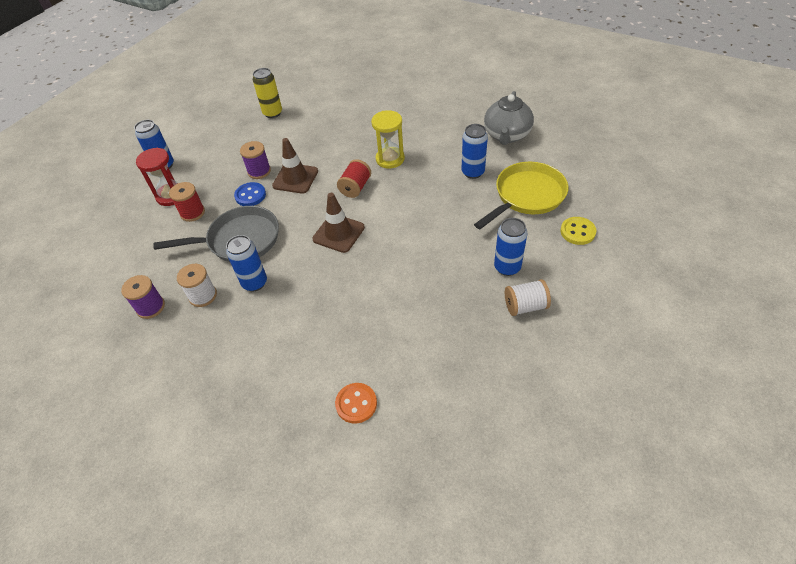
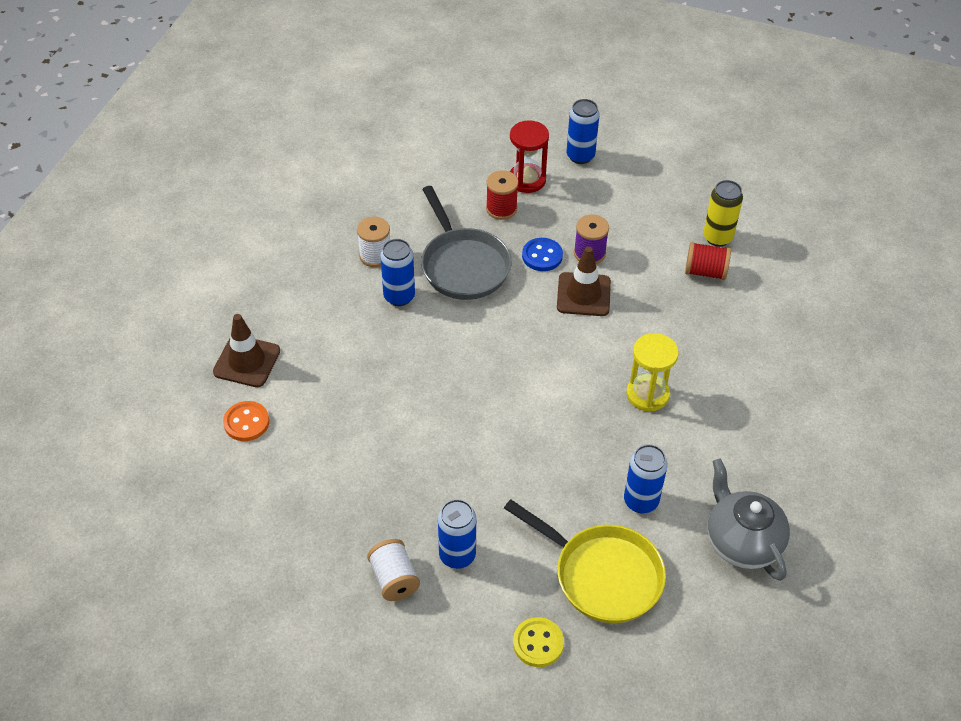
camera: 75 degrees right, 0 degrees up
(150, 307) = (355, 216): purple spool -> none
(338, 233) = (490, 361): brown traffic cone -> brown traffic cone (247, 361)
(355, 187) = (579, 364): red spool -> red spool (705, 272)
(507, 135) = (742, 542): grey teapot -> grey teapot turned 60 degrees clockwise

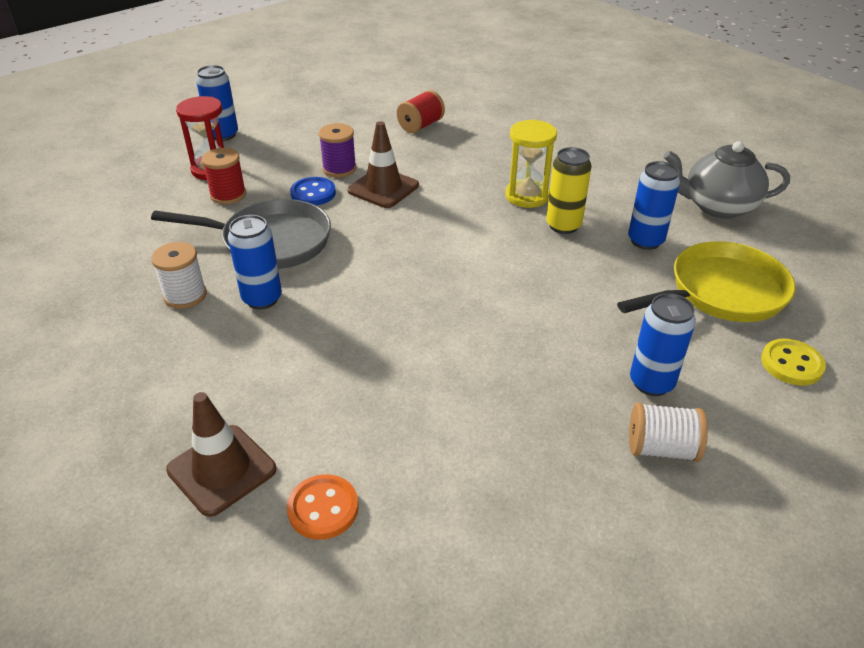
camera: 60 degrees left, 10 degrees down
(717, 237) = (391, 109): yellow can -> yellow can (563, 225)

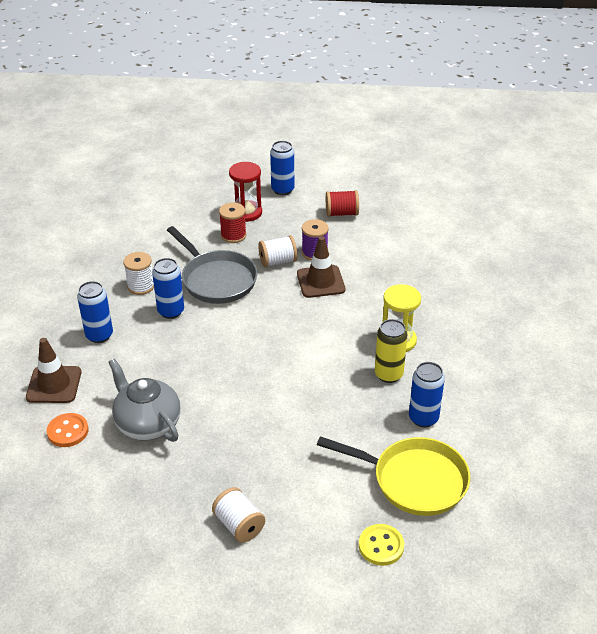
camera: 45 degrees right, 0 degrees up
(313, 193) = (278, 261): blue button -> white spool
(420, 126) = (408, 249): red spool -> red spool (341, 213)
(651, 383) = (287, 493): blue can -> blue can (99, 335)
(717, 206) = (514, 430): grey teapot -> grey teapot (147, 424)

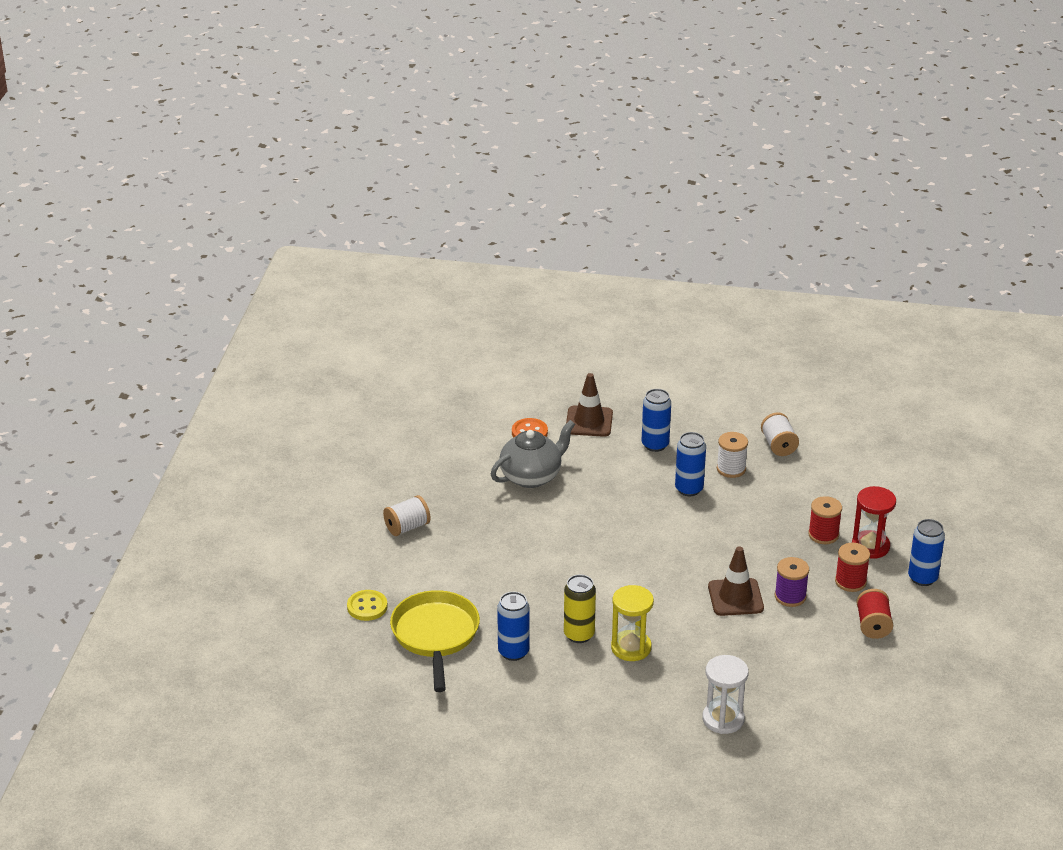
camera: 95 degrees right, 5 degrees down
(216, 279) = (741, 520): grey pan -> none
(278, 261) = (773, 567): white spool -> white spool (778, 445)
(291, 223) = (850, 582): none -> red spool
(414, 480) = (435, 635): yellow pan -> yellow pan turned 150 degrees clockwise
(469, 286) = (723, 719): none -> white hourglass

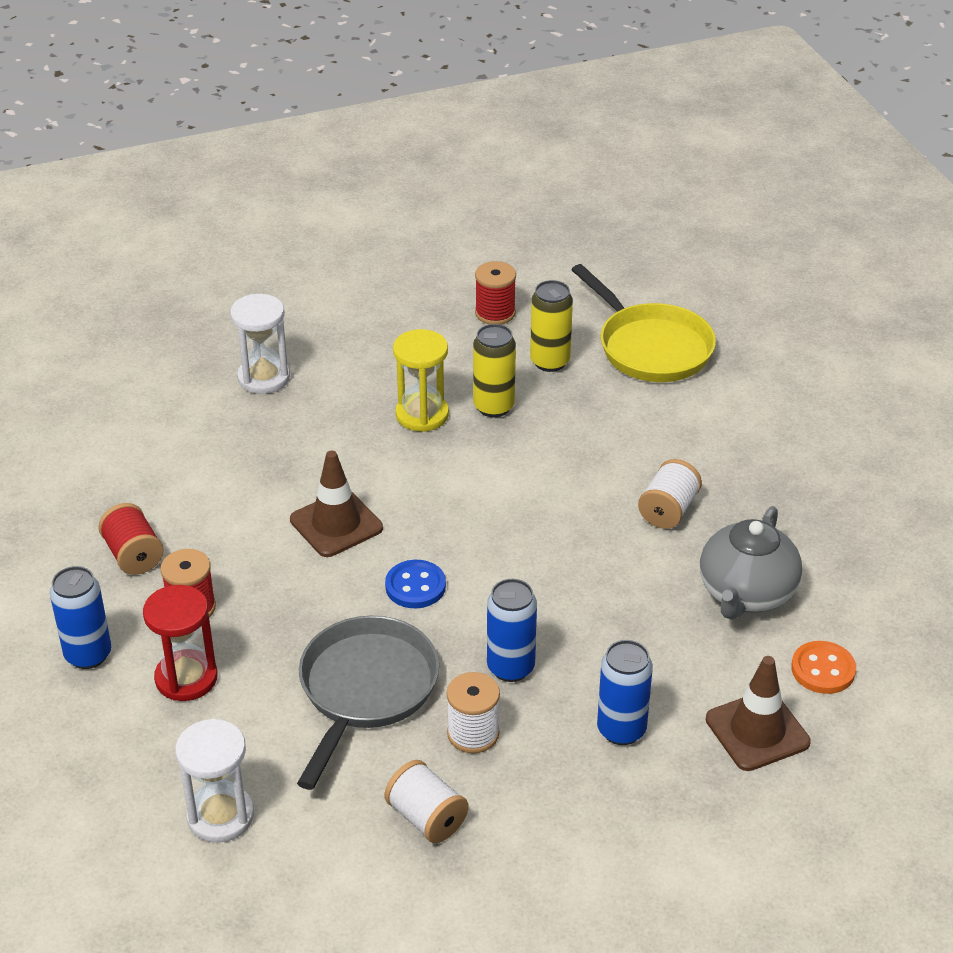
camera: 150 degrees right, 5 degrees up
(367, 607) = (756, 348): yellow button -> none
(407, 527) = (822, 455): white spool -> white spool (668, 510)
(513, 652) = (550, 362): blue can -> yellow can
(711, 546) = (415, 586): none -> blue button
(774, 506) = (365, 690): none -> grey pan
(790, 596) = (264, 553): purple spool -> none
(823, 535) = (266, 670): red spool -> red spool (495, 313)
(881, 480) = (220, 816): none -> white hourglass

